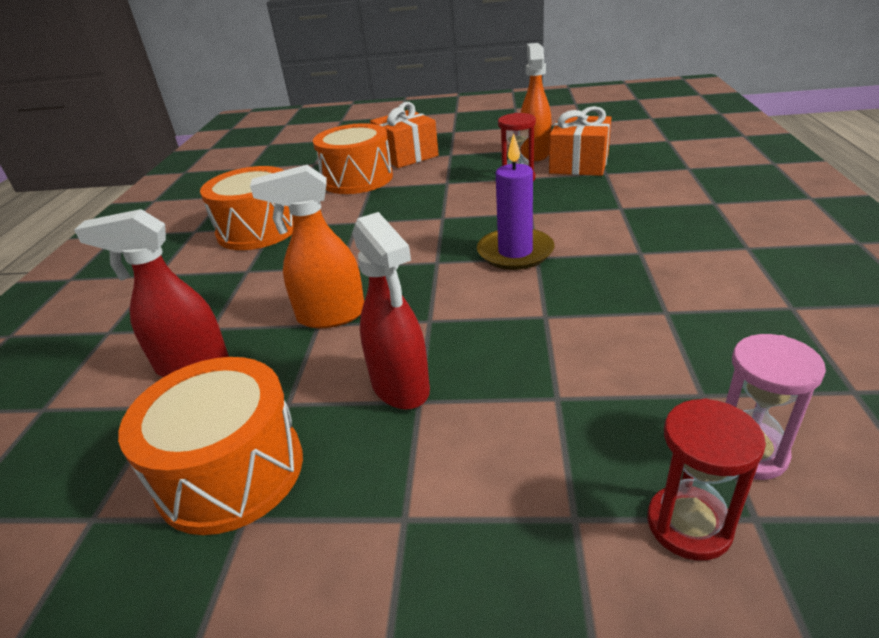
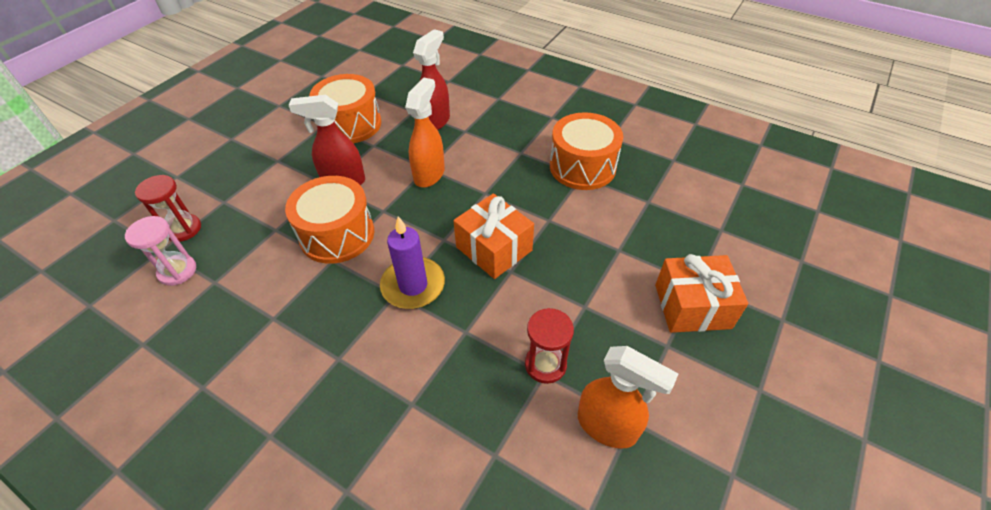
camera: 115 degrees right, 15 degrees up
(357, 179) = (647, 247): orange drum -> orange drum (337, 234)
(579, 164) = (540, 447): orange gift -> orange gift (494, 248)

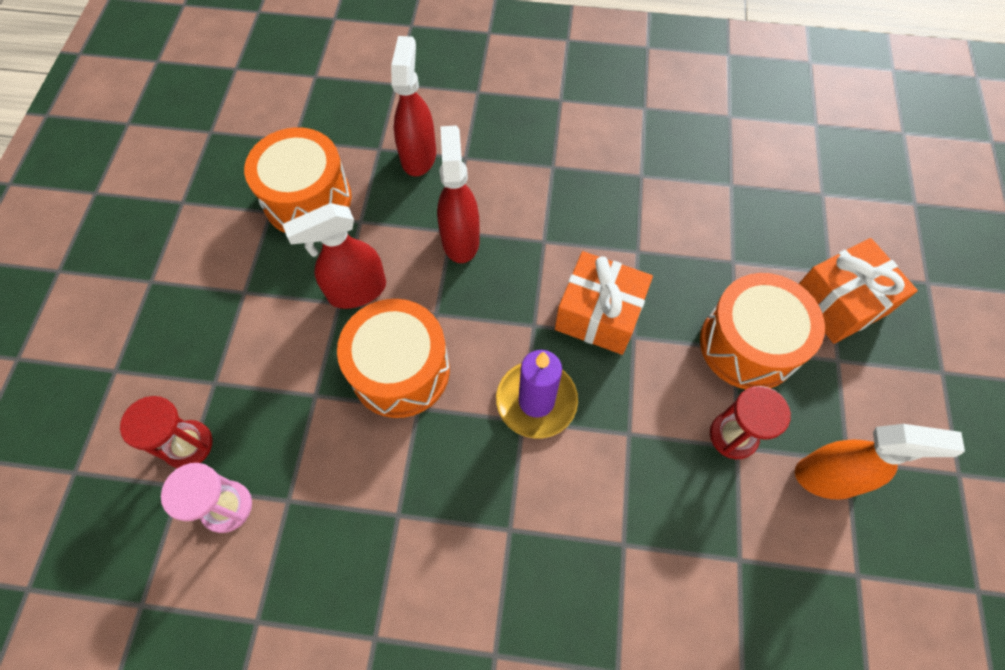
camera: 25 degrees left, 15 degrees up
(429, 174) = (460, 239): orange spray bottle -> red spray bottle
(582, 167) = (635, 162): orange drum -> orange drum (748, 344)

